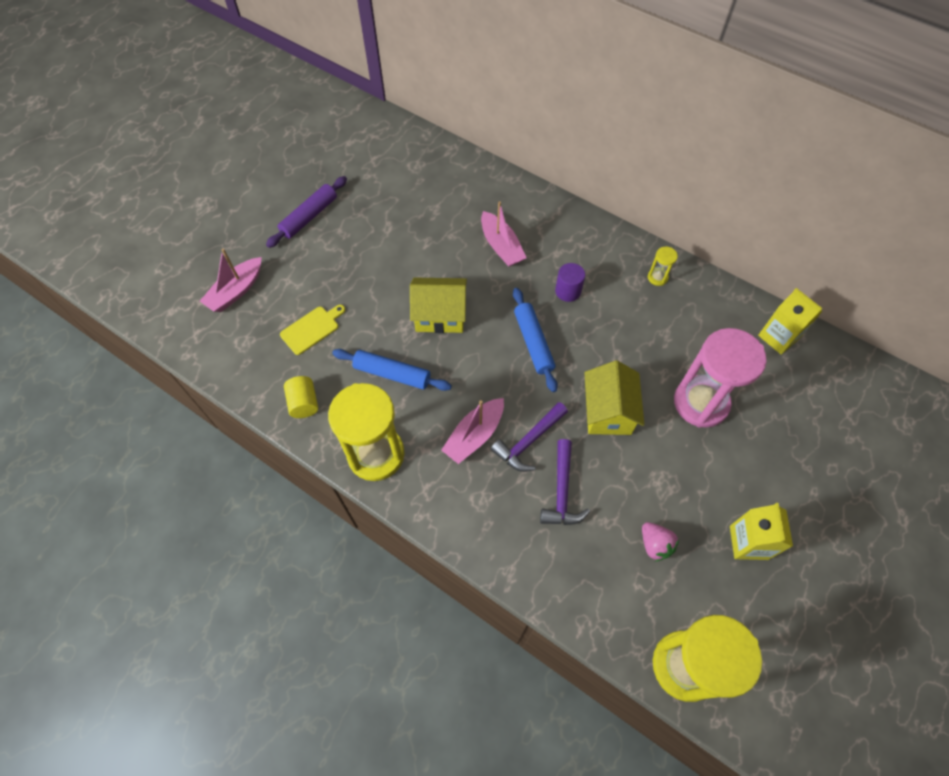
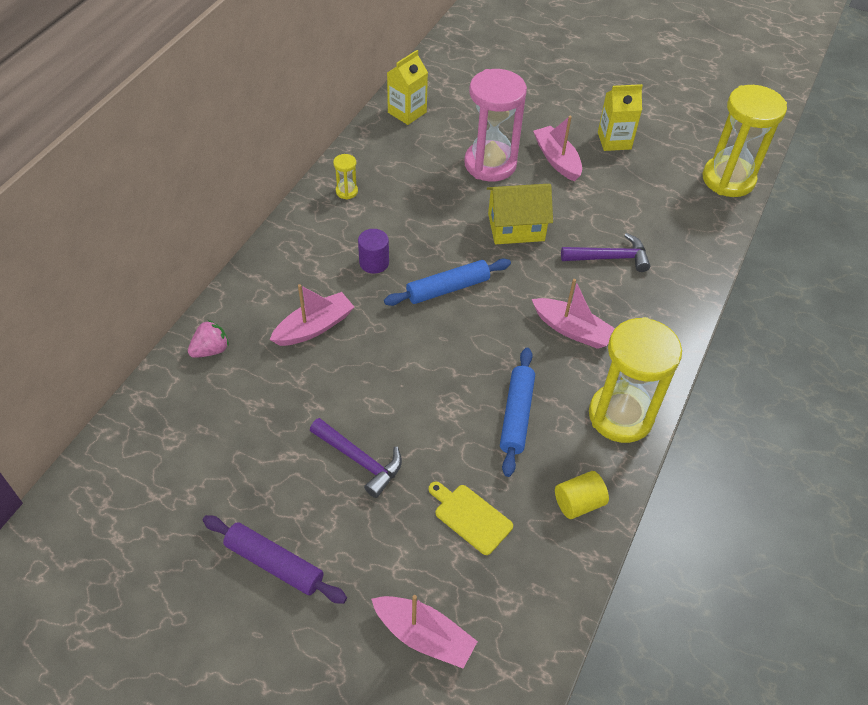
camera: 100 degrees left, 10 degrees down
(440, 315) = (426, 378): yellow house -> none
(528, 441) = (566, 285): purple hammer -> purple hammer (360, 460)
(655, 545) = (637, 195): pink strawberry -> pink strawberry (211, 350)
(711, 470) = (557, 159): none -> pink boat

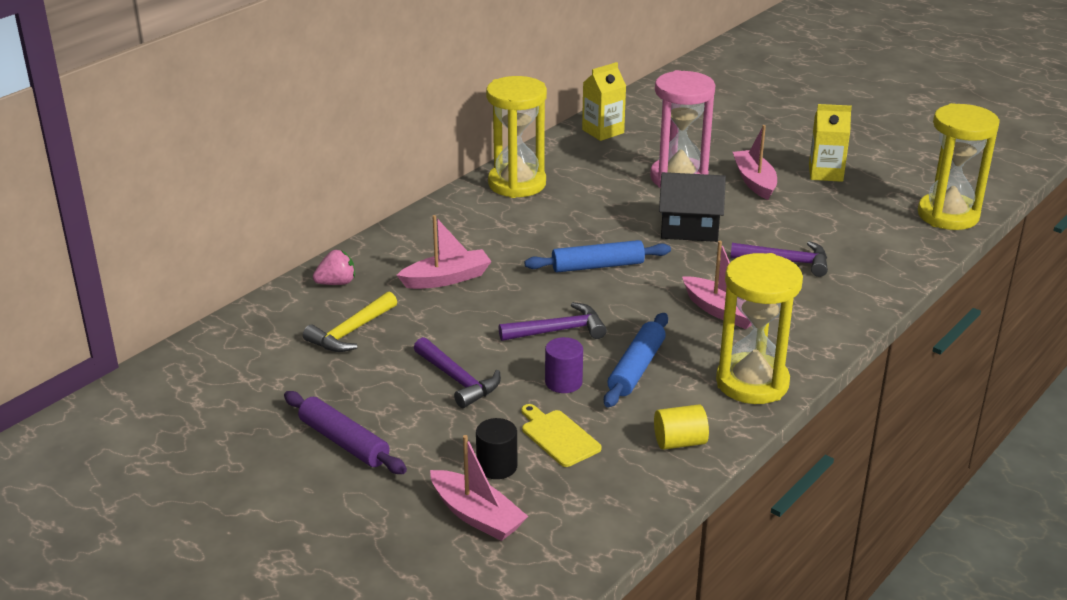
camera: 15 degrees right, 20 degrees down
(242, 414) = (351, 332): none -> yellow hammer
(346, 191) = (517, 184): yellow hourglass -> yellow hourglass, size x2.44
(374, 262) = (526, 238): purple cylinder -> purple cylinder (563, 382)
(425, 567) = (497, 466): none -> black cylinder
(434, 379) = (558, 330): none -> purple hammer
(516, 227) = (689, 228): yellow house -> black house

